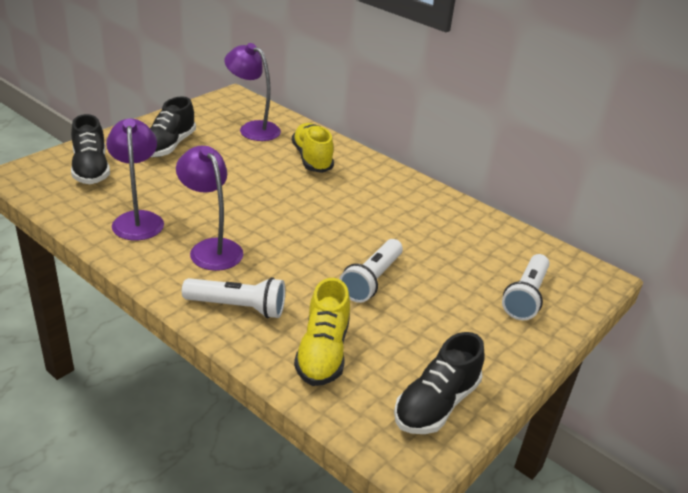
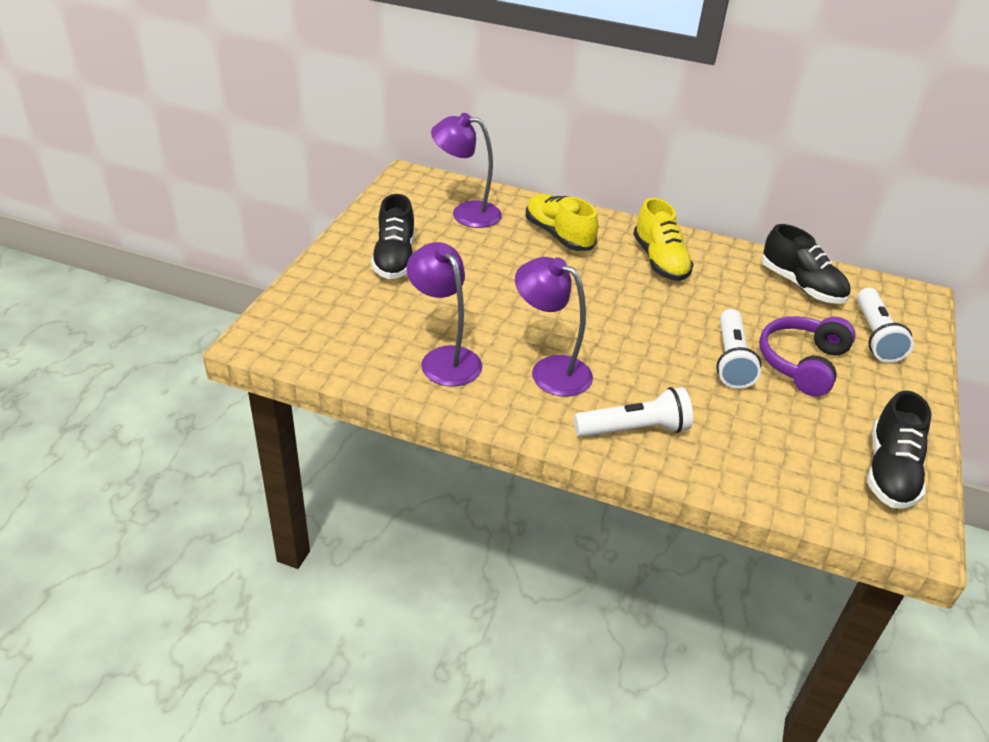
camera: 20 degrees left, 5 degrees up
(91, 169) = (335, 311): black shoe -> black shoe (801, 286)
(322, 352) = (753, 452): yellow shoe -> yellow shoe (660, 261)
(434, 299) = (802, 363): none -> purple headphones

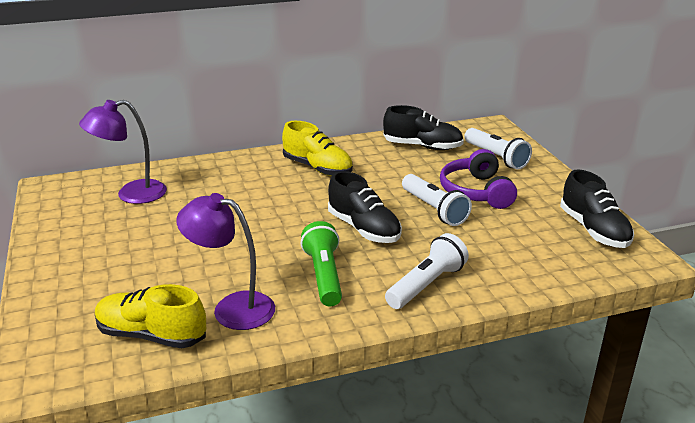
camera: 35 degrees left, 10 degrees down
(394, 259) = (104, 253): black shoe -> black shoe (364, 229)
(550, 370) = (324, 275): purple lamp -> green flashlight
(558, 235) = (225, 181): yellow shoe -> yellow shoe (151, 335)

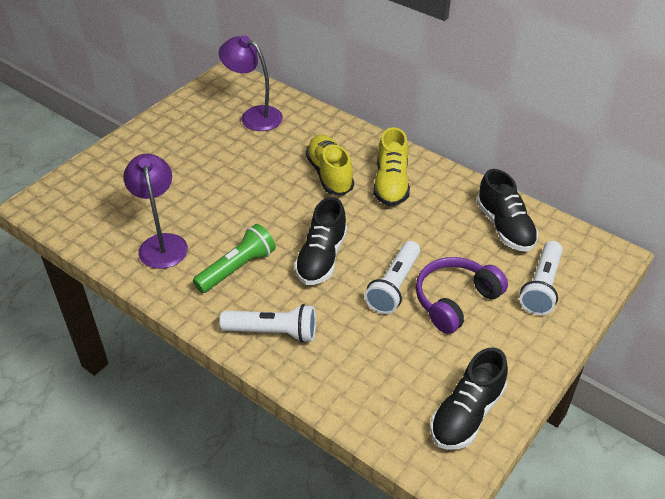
camera: 55 degrees right, 15 degrees up
(151, 335) = (107, 224): yellow shoe -> yellow shoe (329, 174)

